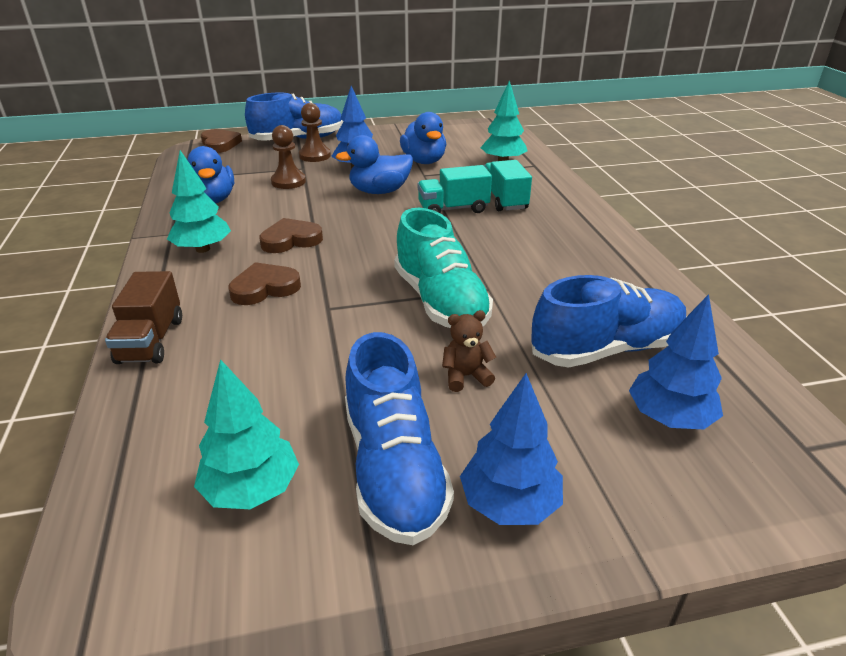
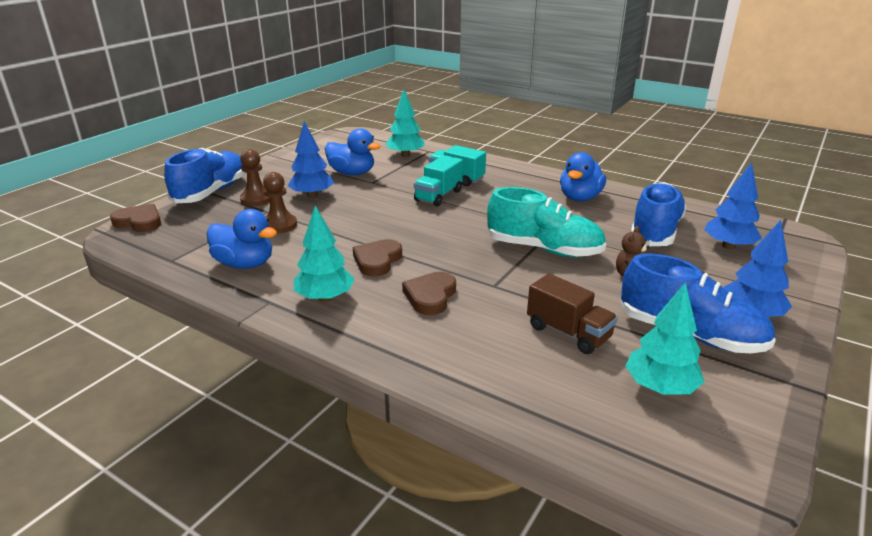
camera: 45 degrees left, 5 degrees down
(151, 340) = (432, 366): brown truck -> brown truck (568, 332)
(379, 191) = (366, 204): blue duck -> blue duck (580, 198)

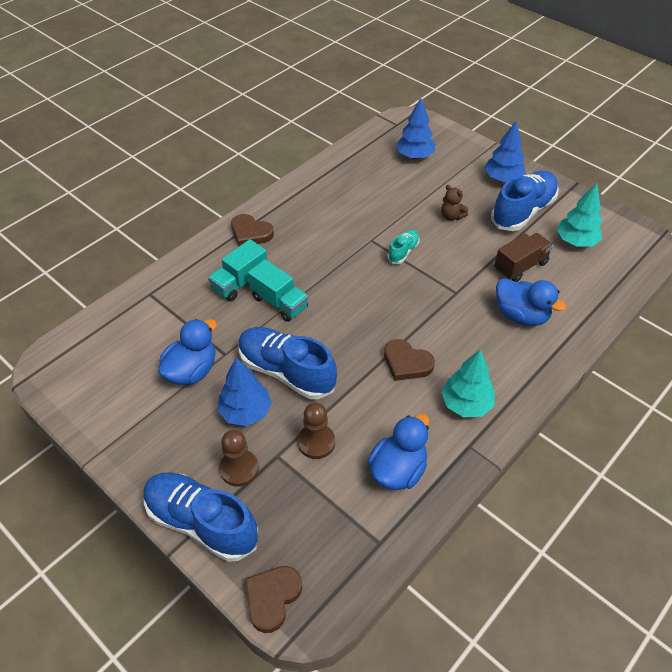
camera: 80 degrees left, 20 degrees up
(405, 155) = (154, 316): turquoise tree -> none
(430, 296) = (469, 333): brown heart -> brown heart (250, 233)
(544, 249) = (403, 252): turquoise shoe -> turquoise shoe, size x0.49
(580, 198) = (312, 207): blue duck -> blue duck (521, 315)
(655, 231) = (384, 183): blue shoe -> blue shoe (286, 372)

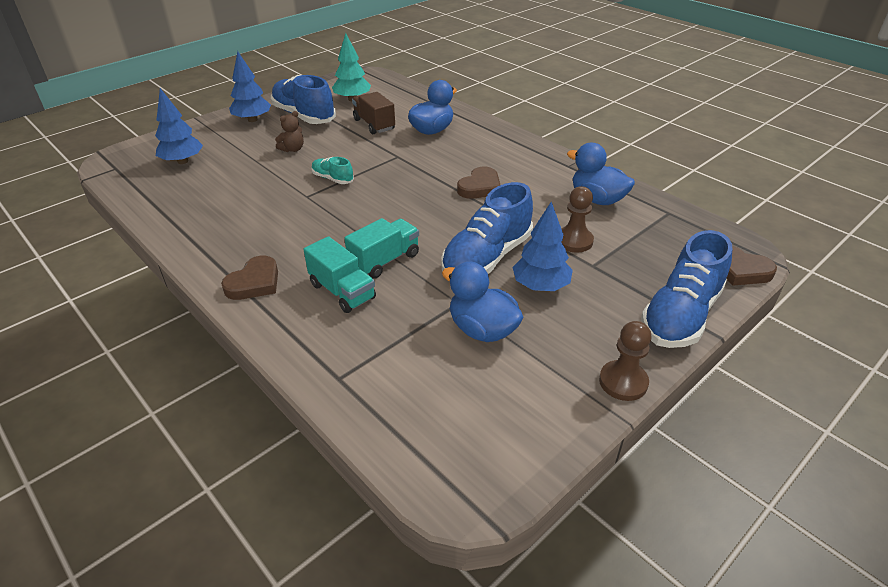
camera: 85 degrees left, 10 degrees down
(239, 469) = (612, 290): brown pawn -> brown pawn (623, 382)
(466, 404) = (526, 163): turquoise tree -> none

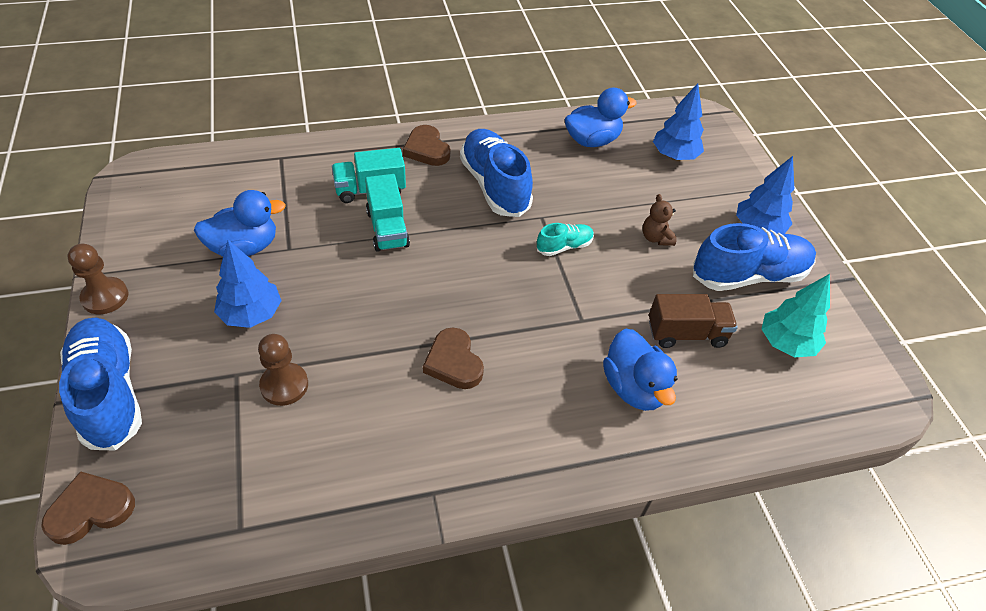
camera: 115 degrees right, 10 degrees up
(487, 257) = (327, 299): blue shoe -> blue shoe (494, 185)
(597, 199) = (333, 467): blue duck -> blue duck (592, 140)

